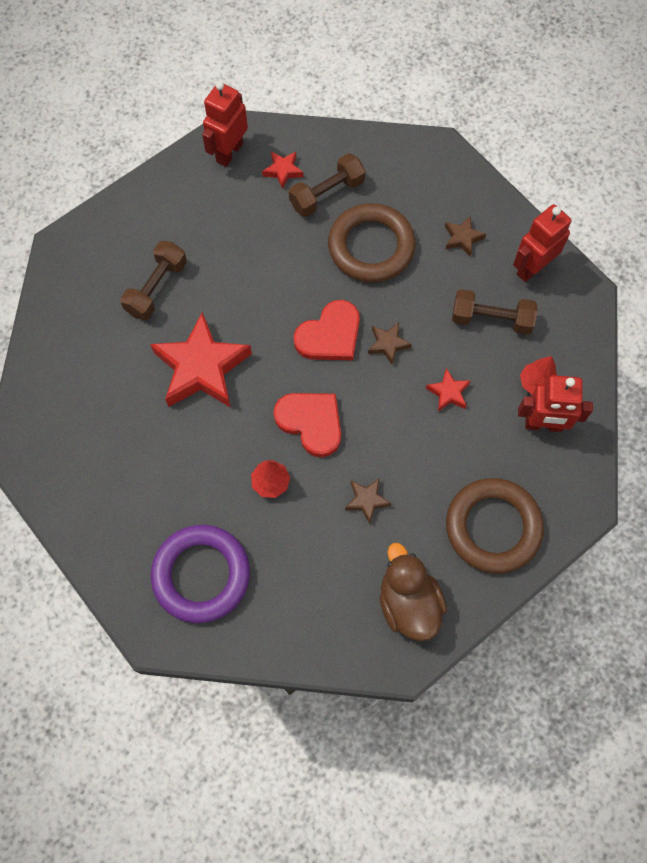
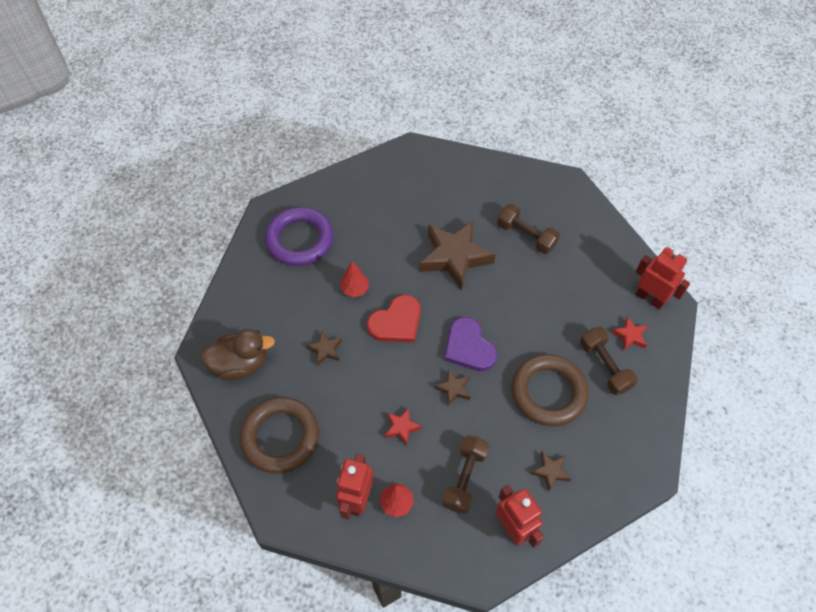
camera: 100 degrees right, 10 degrees down
(202, 368) = (455, 257): red star -> brown star
(330, 335) = (469, 347): red heart -> purple heart

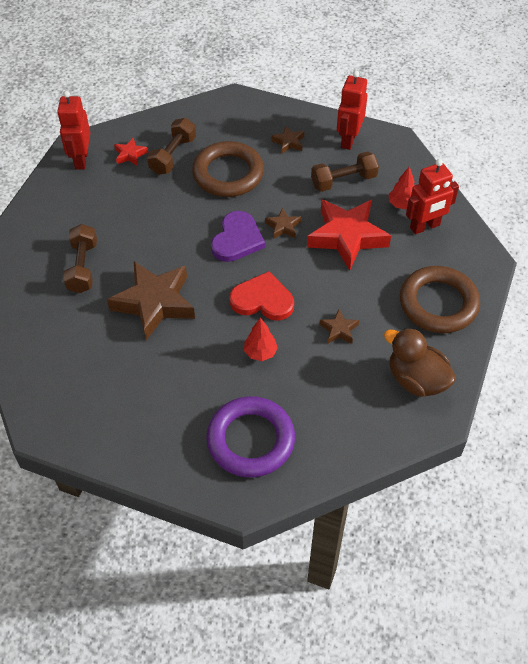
camera: 130 degrees left, 5 degrees down
(402, 427) = (347, 237): red star -> red star, size x2.24

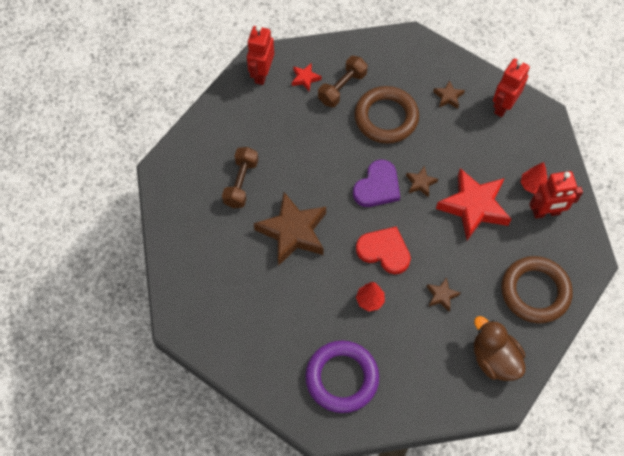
camera: 15 degrees right, 10 degrees up
(343, 181) = (486, 148): brown dumbbell -> none

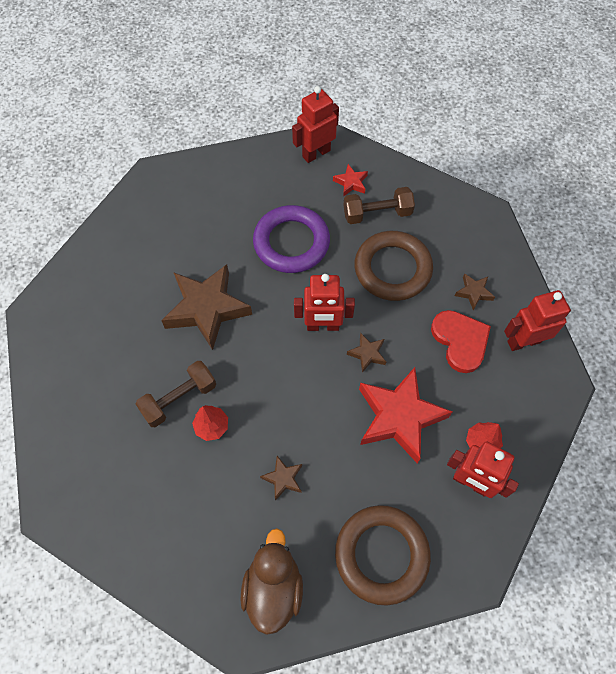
camera: 40 degrees right, 0 degrees up
(241, 183) = (206, 233): brown dumbbell -> brown dumbbell (179, 399)
(342, 378) = (115, 478): purple ring -> purple ring (291, 242)
(377, 186) = (323, 326): purple heart -> red robot
(384, 251) = (270, 391): red heart -> red heart (460, 341)

